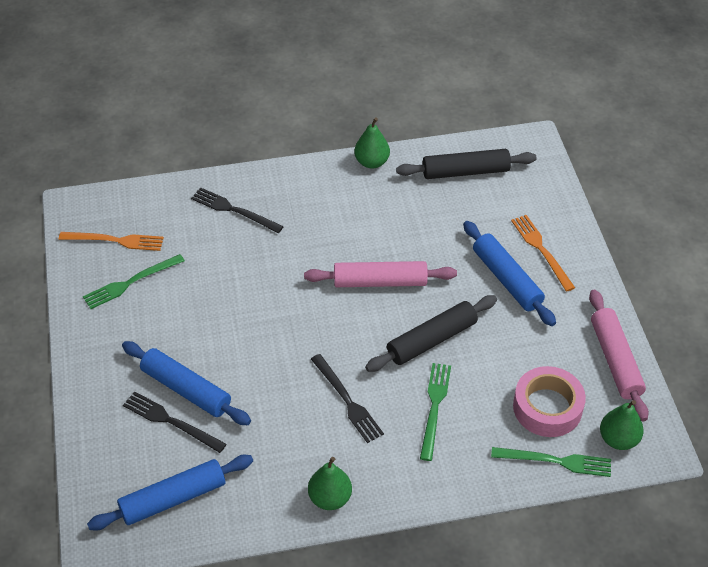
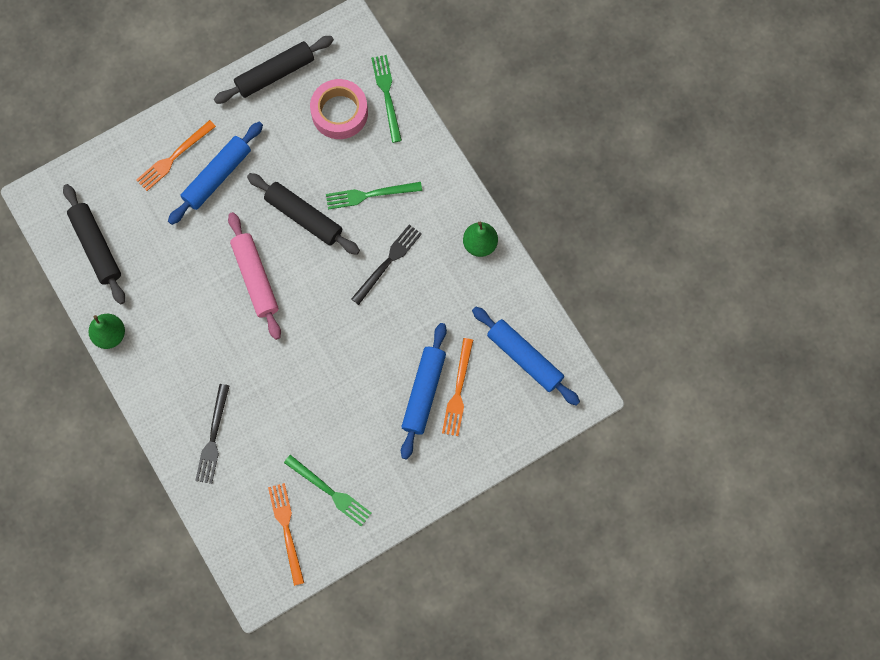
camera: 110 degrees left, 25 degrees up
(171, 421) = (458, 390): black fork -> orange fork
(615, 360) = (275, 73): pink rolling pin -> black rolling pin
(618, 439) = (350, 56): green pear -> none

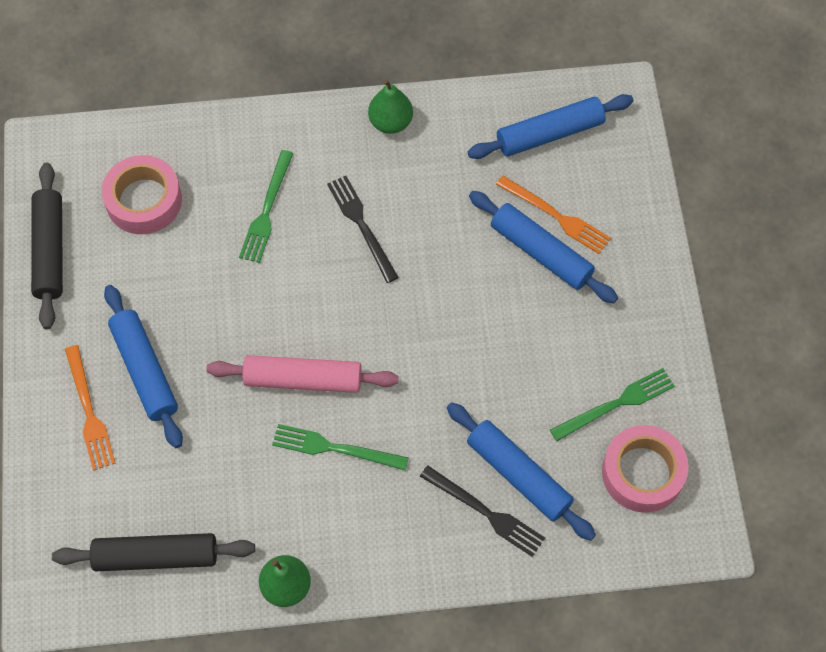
camera: 65 degrees left, 10 degrees down
(249, 448) = (519, 475): none -> blue rolling pin
(286, 530) = (642, 473): orange fork -> pink tape
(304, 217) = (254, 293): black rolling pin -> none
(387, 95) = (152, 142): green fork -> green fork (335, 448)

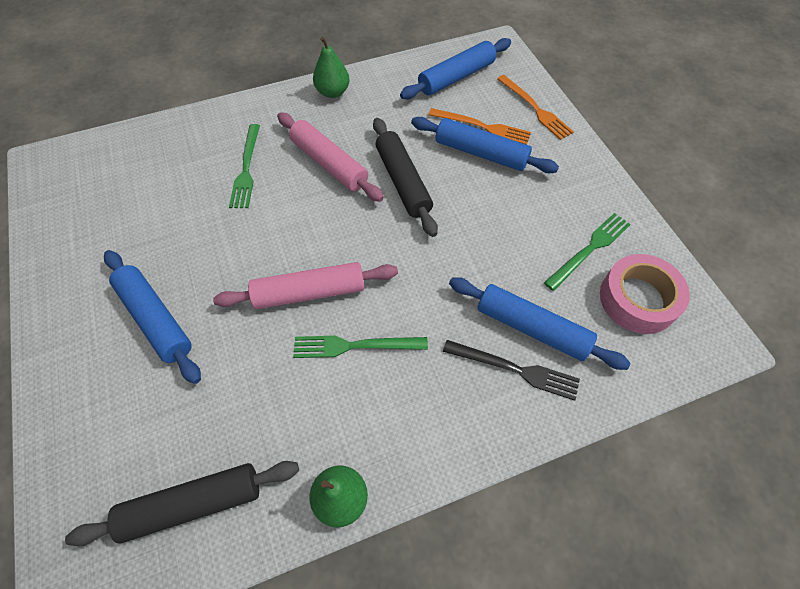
camera: 15 degrees left, 5 degrees down
(49, 250) = (52, 238): black rolling pin -> black rolling pin (402, 182)
(89, 411) = (102, 370): orange fork -> orange fork (535, 109)
(144, 200) = (137, 183): pink tape -> none
(361, 225) = (329, 163): black fork -> pink rolling pin

